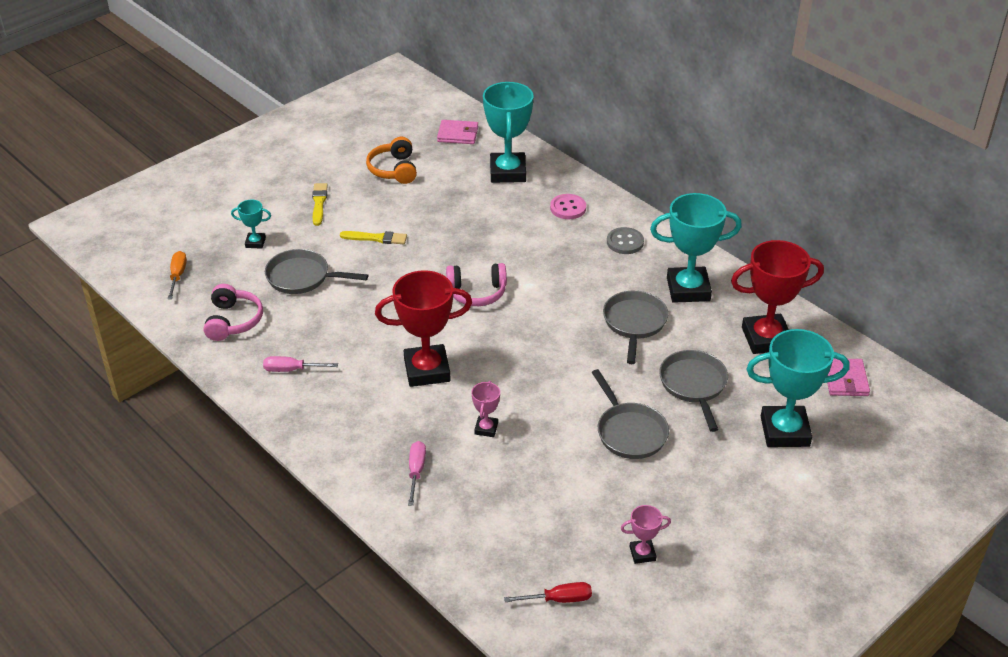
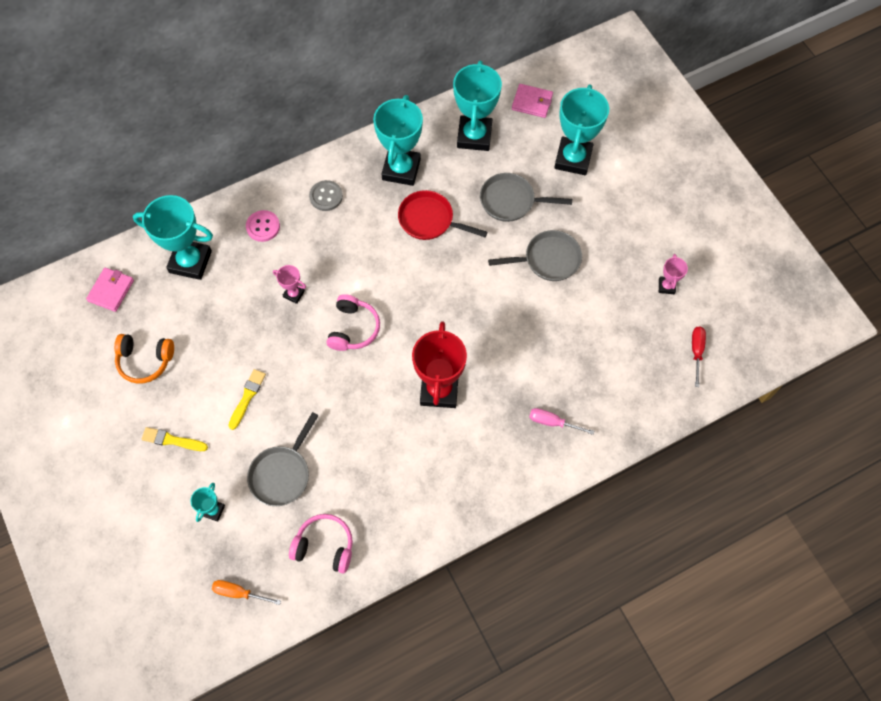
camera: 75 degrees left, 25 degrees up
(291, 370) = (406, 502): pink screwdriver -> none
(486, 428) = (519, 360): pink trophy -> pink trophy (294, 294)
(634, 323) = (429, 220): grey pan -> red pan
(766, 338) = (474, 136): red trophy -> turquoise trophy

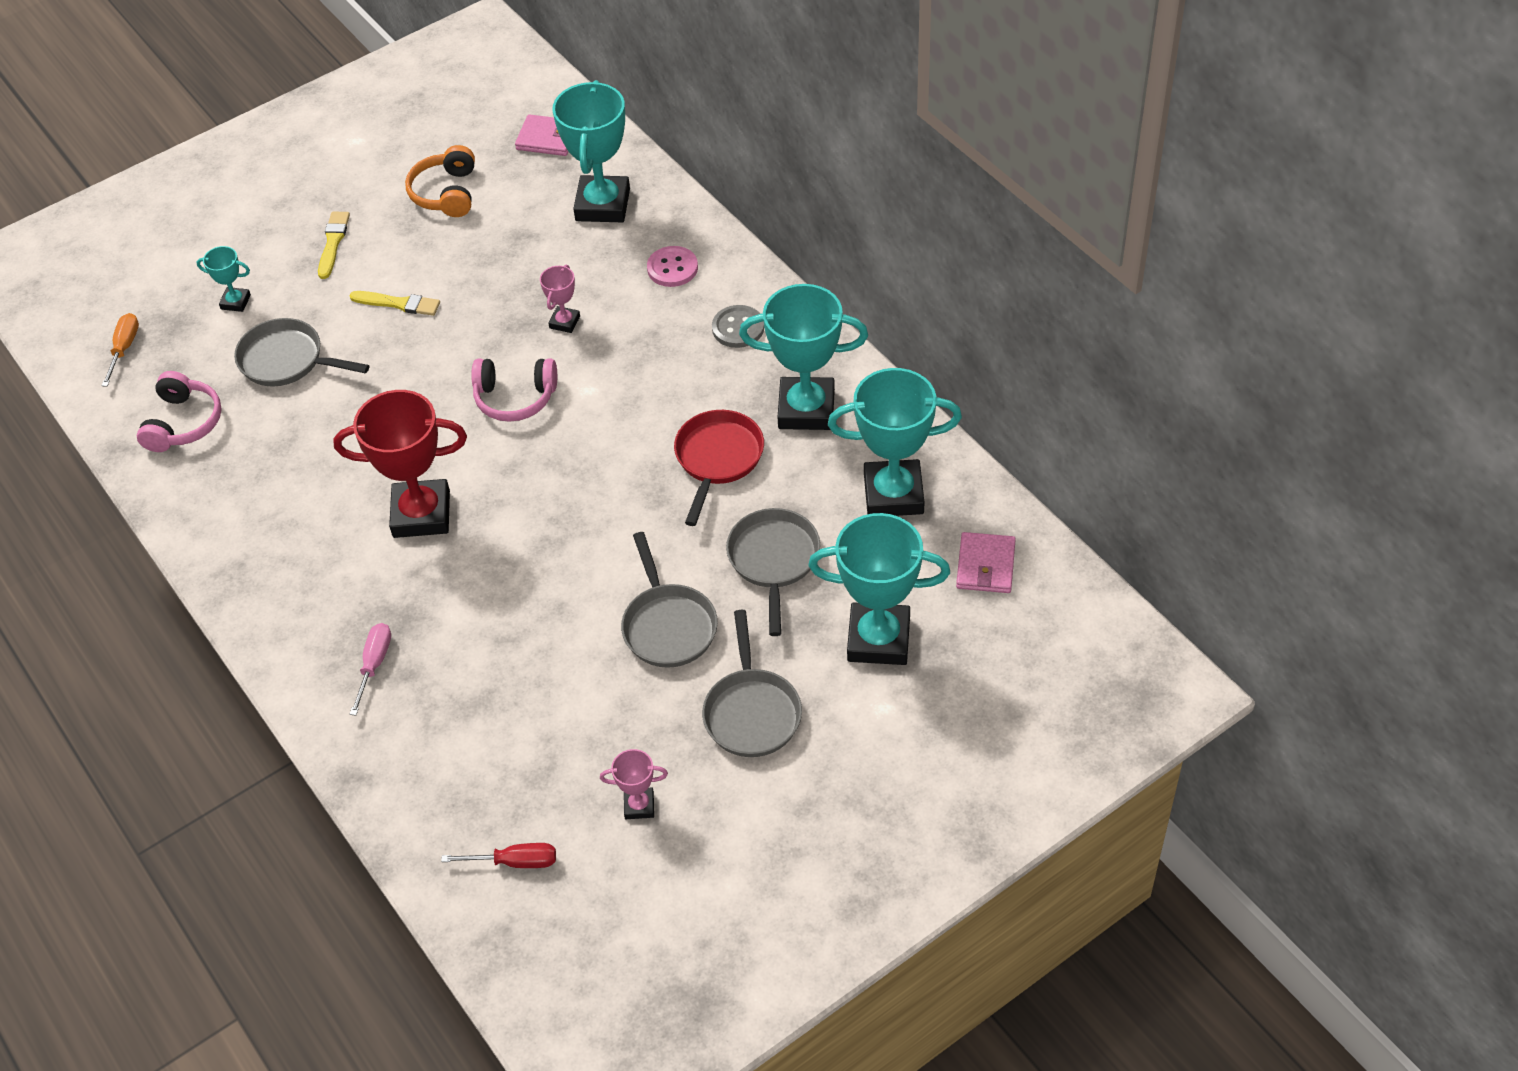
camera: 85 degrees right, 15 degrees down
(612, 225) = (751, 712): none -> grey pan

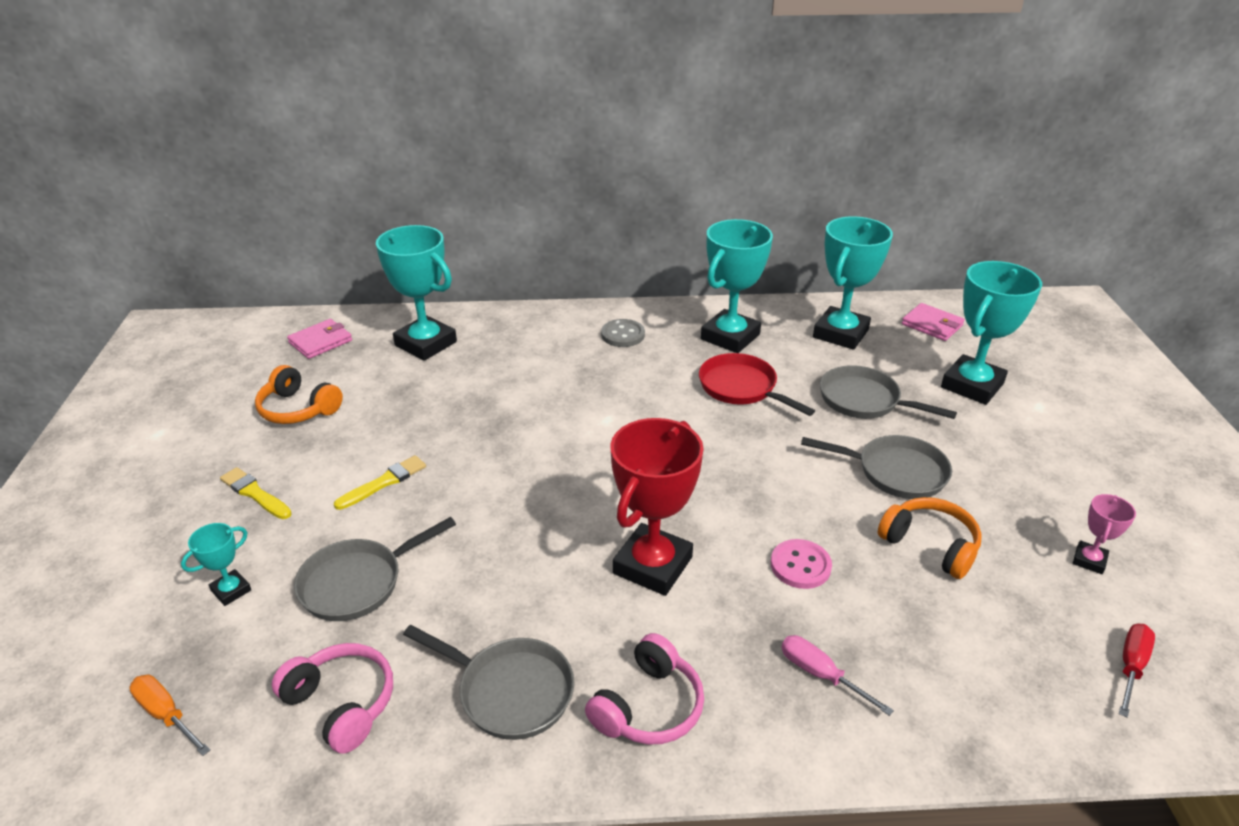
camera: 60 degrees left, 15 degrees down
(515, 398) = (573, 459): pink headphones -> pink headphones (649, 706)
(564, 322) = (522, 404): pink trophy -> none
(577, 684) = (930, 545): none -> orange headphones
(672, 268) = (530, 339): pink button -> pink button (800, 565)
(751, 712) = (1012, 464): grey pan -> grey pan (510, 691)

